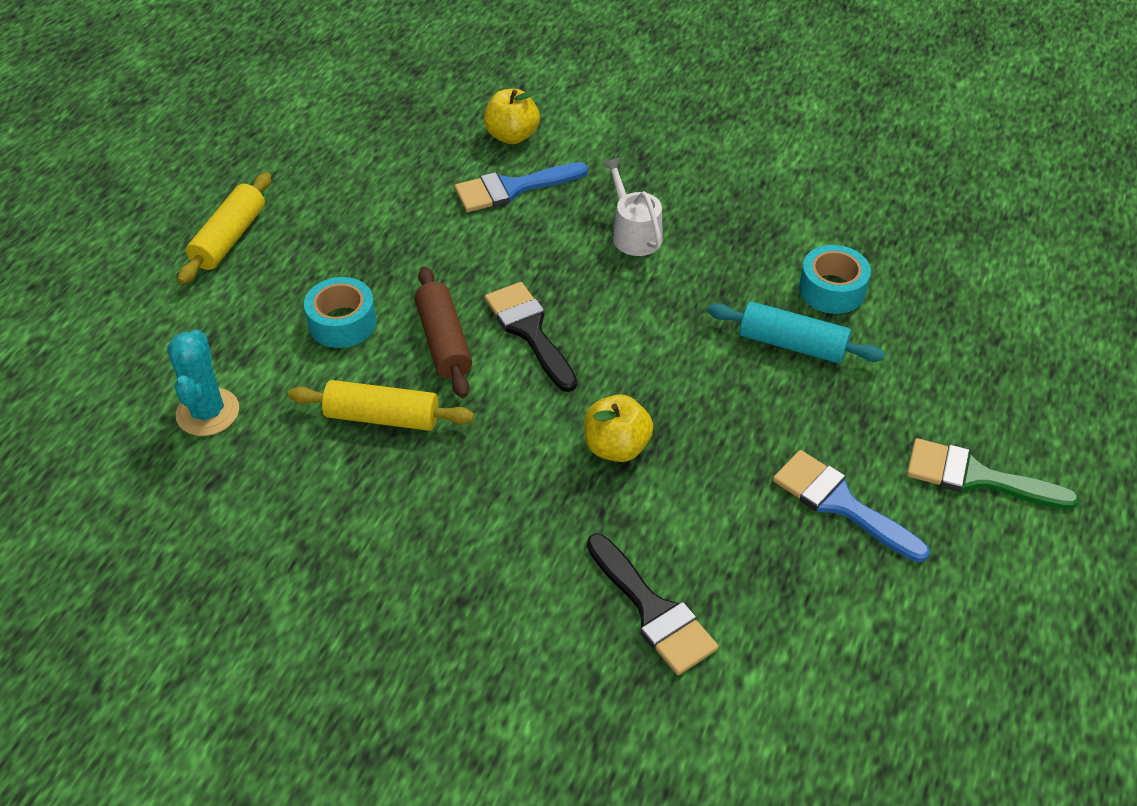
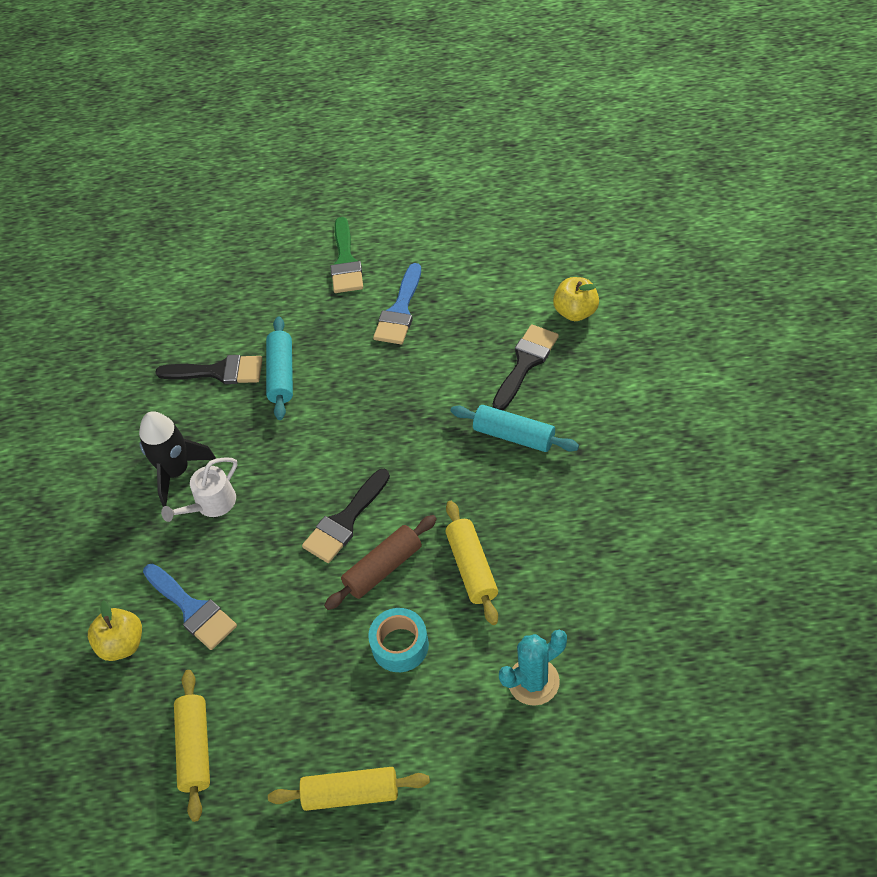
camera: 110 degrees left, 5 degrees up
(365, 156) = (195, 748): none -> yellow rolling pin
(536, 539) = (514, 436): none -> turquoise rolling pin
(616, 447) = (420, 428): yellow apple -> yellow apple (575, 312)
(698, 218) = (176, 471): none -> black rocket
(832, 289) = (218, 372): turquoise tape -> black brush

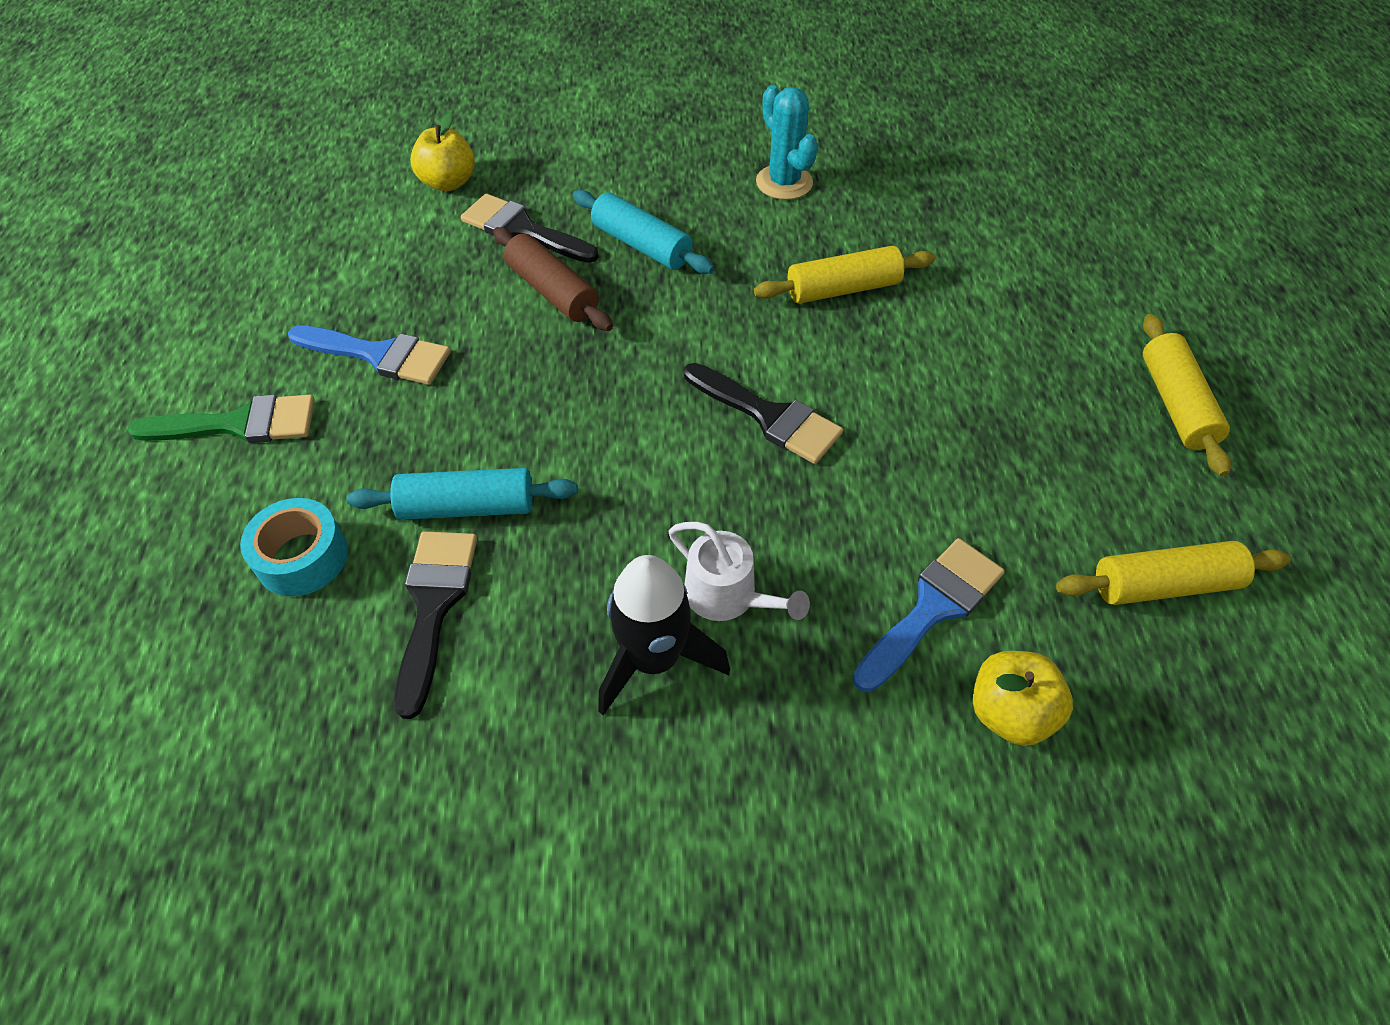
camera: 95 degrees left, 0 degrees up
(383, 568) = (847, 374): brown rolling pin -> brown rolling pin (553, 291)
(400, 645) = (962, 357): turquoise tape -> turquoise tape (302, 557)
(514, 436) = (642, 245): turquoise rolling pin -> turquoise rolling pin turned 75 degrees counterclockwise
(533, 681) = (992, 244): turquoise cactus -> turquoise cactus (784, 182)

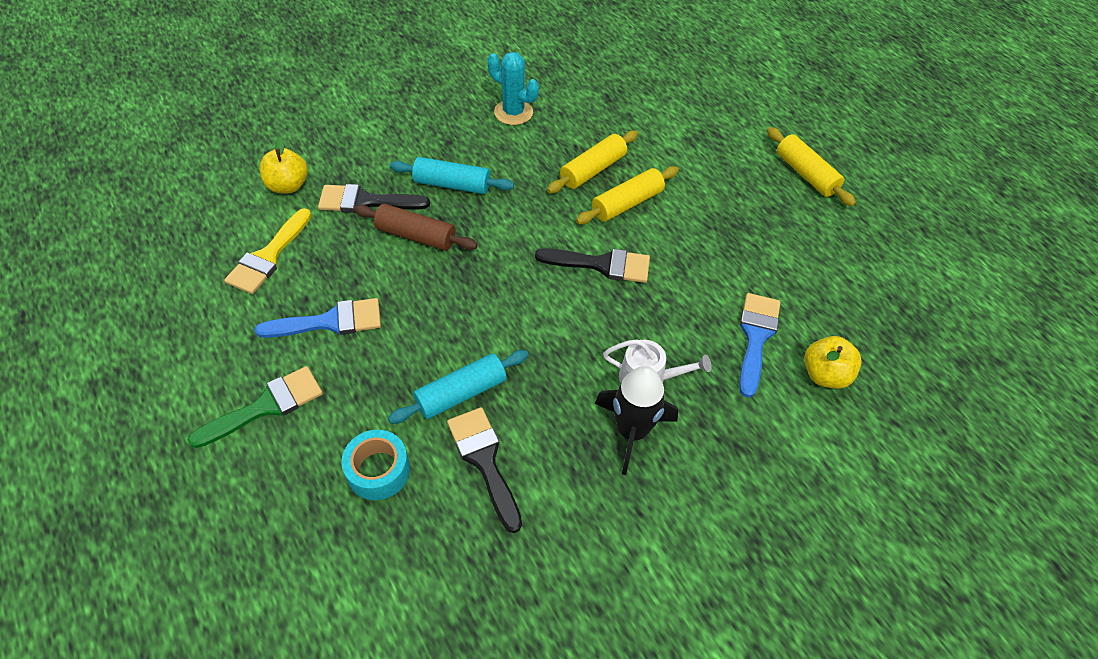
camera: 30 degrees left, 0 degrees up
(368, 254) = (268, 256): none -> yellow brush
(1163, 584) = (855, 275): yellow rolling pin -> yellow rolling pin (627, 203)

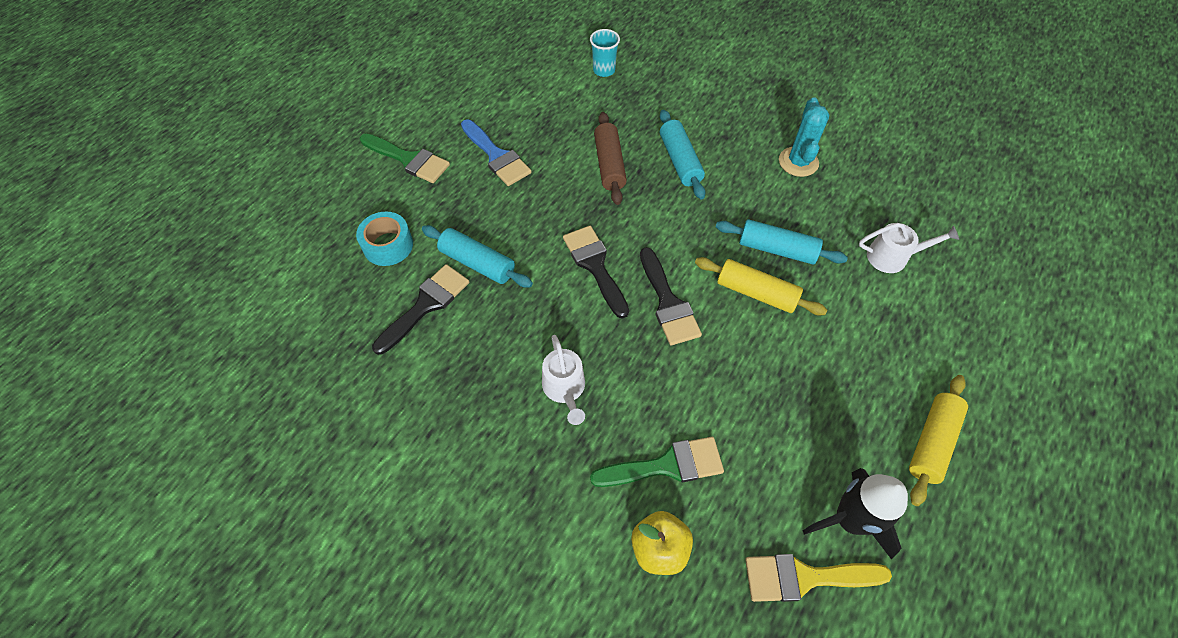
camera: 65 degrees right, 5 degrees up
(268, 256) = (532, 95): yellow brush -> yellow brush (805, 577)
(288, 185) = (604, 70): yellow apple -> turquoise cup
(365, 201) = (621, 119): black brush -> black brush (595, 266)
(593, 170) = (777, 249): yellow rolling pin -> turquoise rolling pin
(632, 431) = (503, 397): black rocket -> black rocket (849, 520)
(643, 110) = (892, 257): none -> white watering can
(756, 337) = (666, 465): blue brush -> green brush

